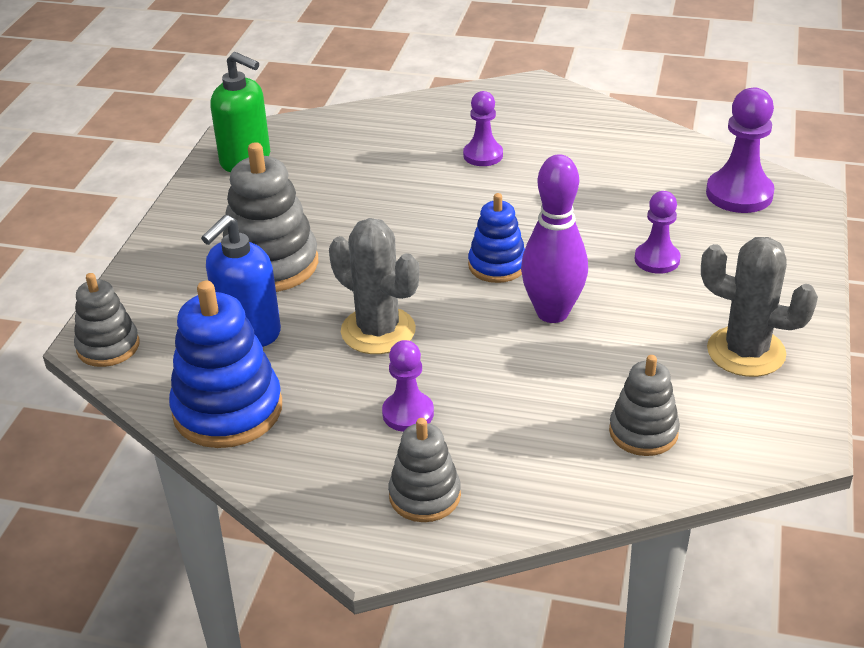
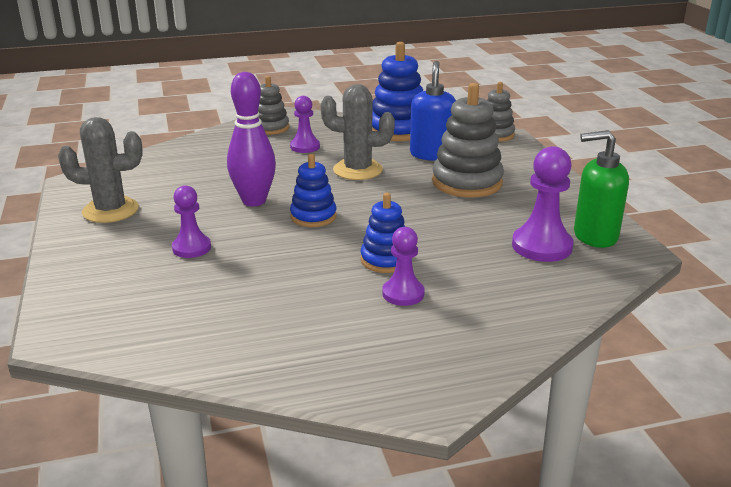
camera: 150 degrees right, 10 degrees down
(467, 190) = (385, 260): none -> blue stacking toy
(643, 432) = (169, 166): grey stacking toy -> none
(739, 194) = (127, 321): purple pawn -> purple pawn (541, 246)

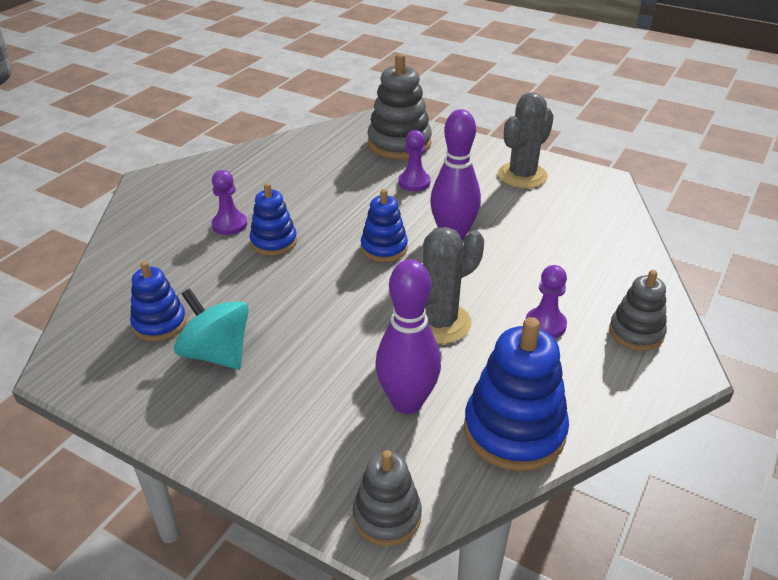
camera: 135 degrees right, 10 degrees up
(431, 154) = (407, 402): blue soap dispenser -> purple bowling pin
(467, 182) = (311, 373): grey stacking toy -> grey stacking toy (399, 144)
(515, 213) = (217, 353): none -> turquoise spinning top
(541, 246) = (159, 323): purple pawn -> blue stacking toy
(594, 236) = (115, 366): green soap dispenser -> none

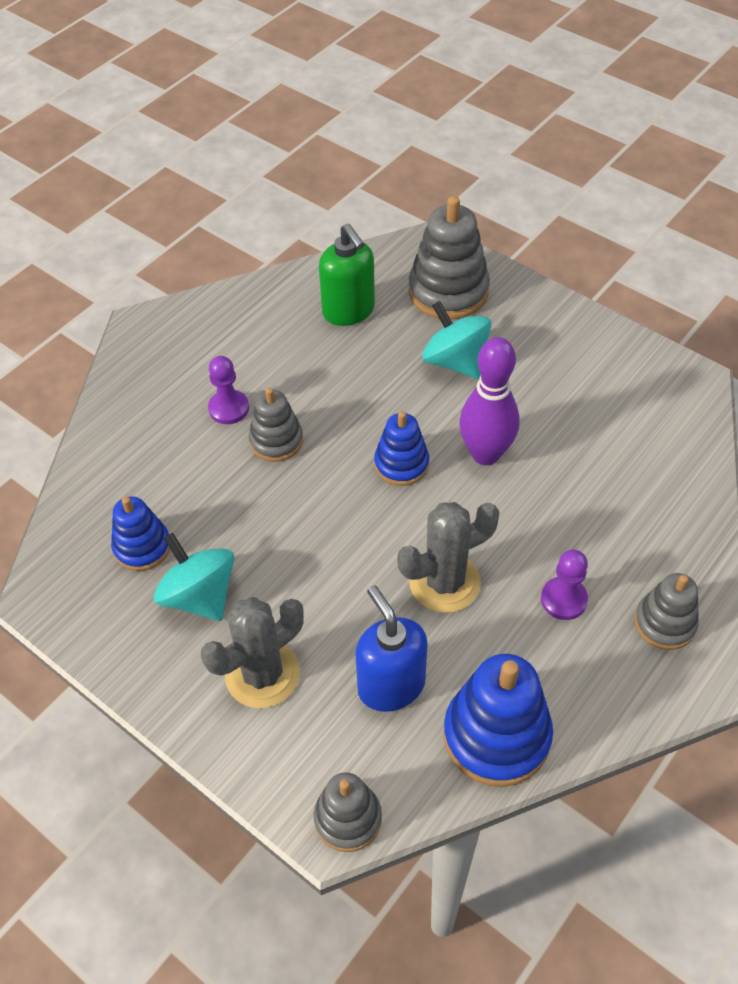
camera: 10 degrees right, 15 degrees up
(274, 242) = (276, 441): blue stacking toy -> grey stacking toy
(322, 160) = (349, 311): none -> green soap dispenser
(407, 402) = (391, 685): purple bowling pin -> blue soap dispenser
(414, 182) = (455, 361): purple pawn -> turquoise spinning top
(522, 176) = (591, 363): grey cactus -> grey cactus (262, 674)

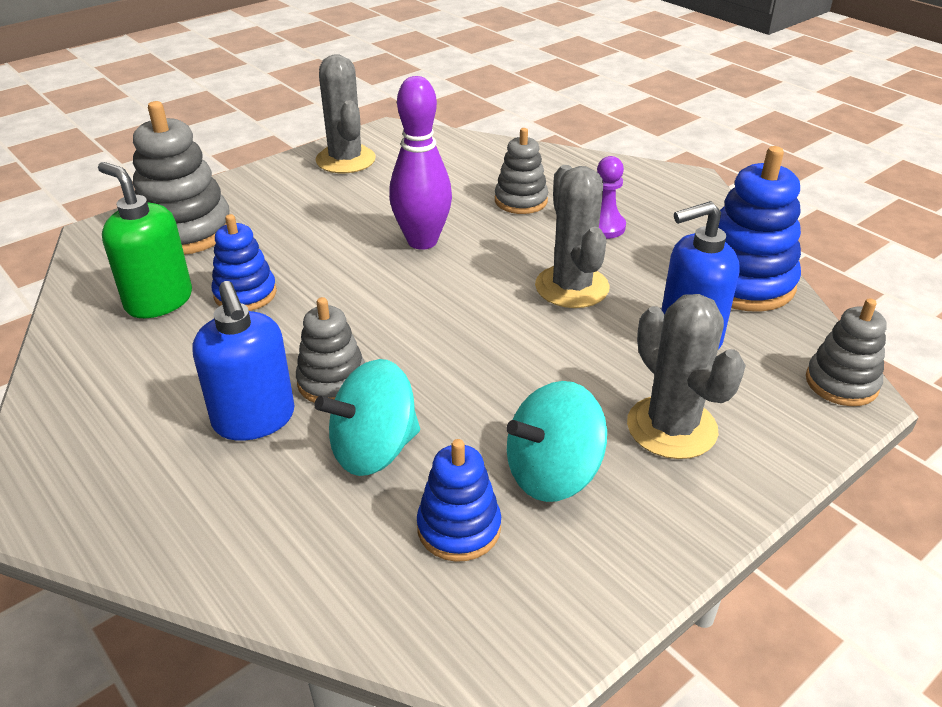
camera: 80 degrees left, 15 degrees down
(229, 408) = (254, 419): purple pawn -> blue soap dispenser
(349, 311) = (158, 301): green soap dispenser -> green soap dispenser turned 120 degrees counterclockwise
(401, 464) = (412, 293): blue stacking toy -> blue stacking toy (245, 294)
(455, 361) = (289, 241): turquoise spinning top -> turquoise spinning top (374, 450)
(614, 361) = (345, 160): none -> grey cactus
(664, 623) = (634, 186): grey stacking toy -> grey stacking toy (521, 201)

